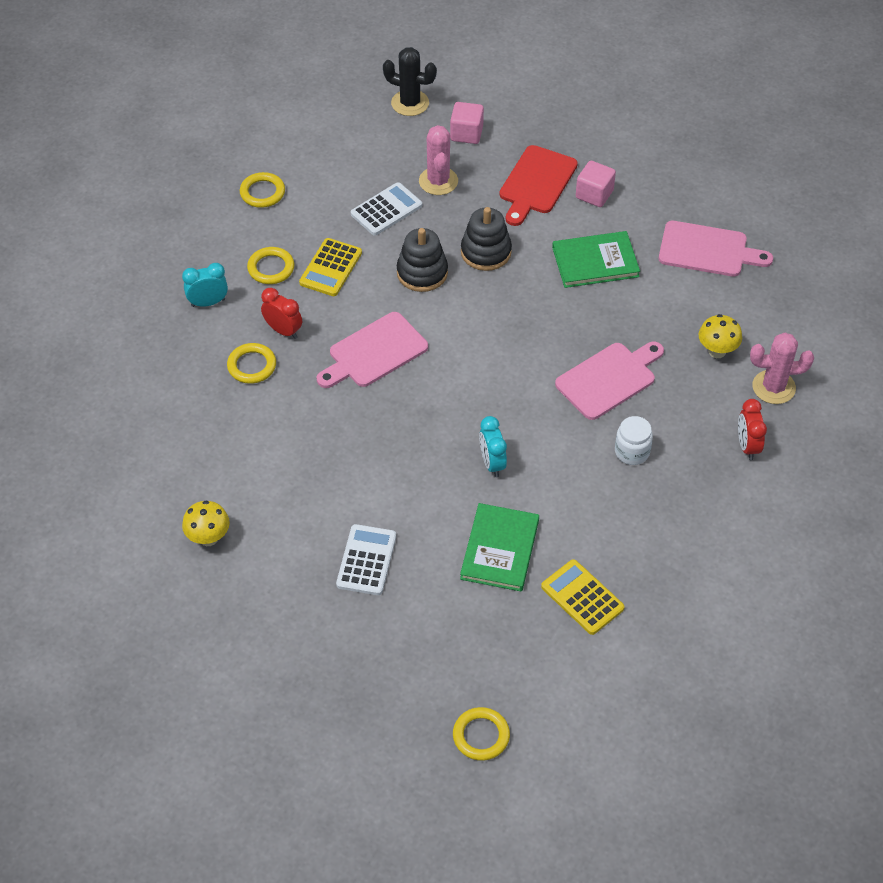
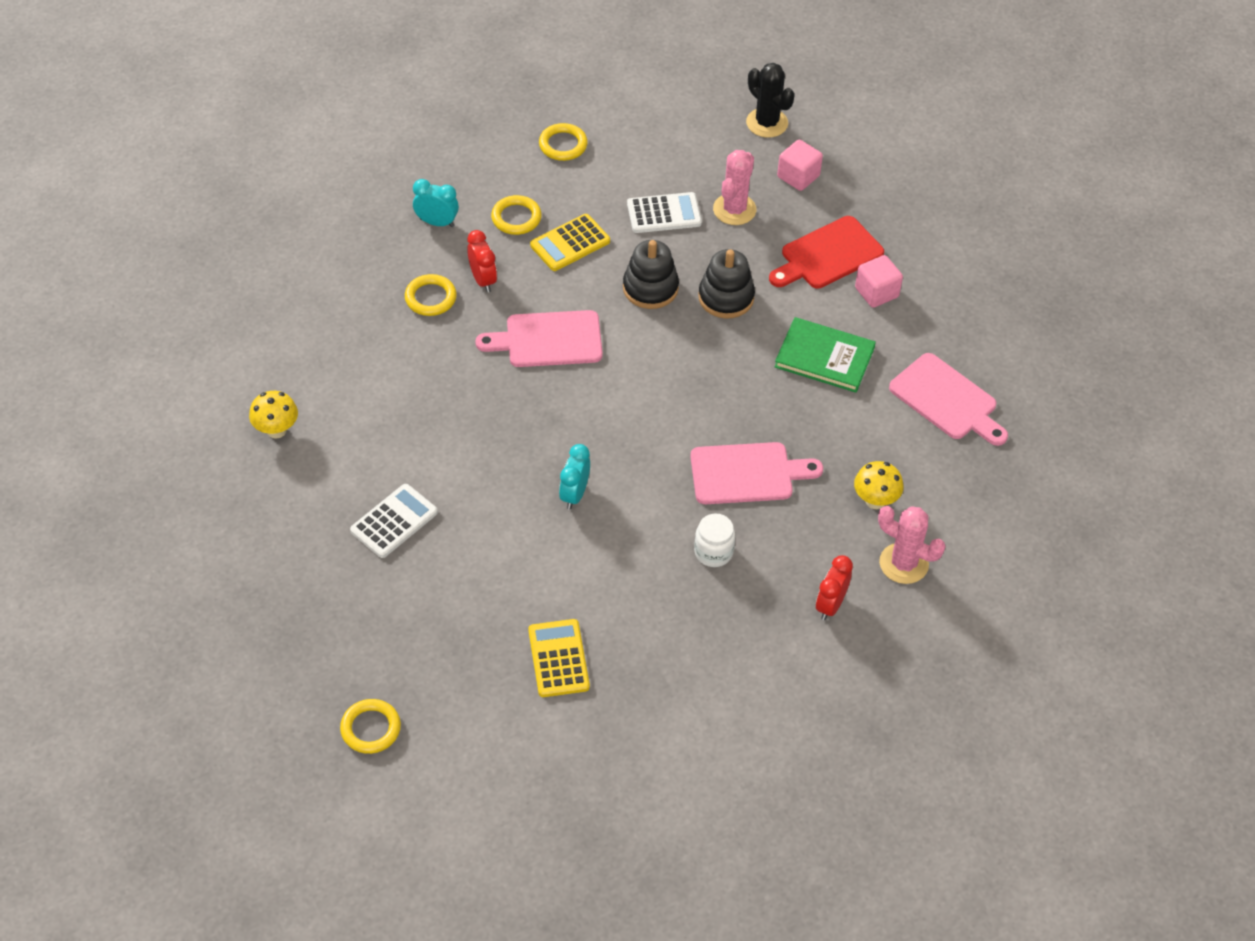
camera: 30 degrees right, 0 degrees up
(500, 549) = (519, 575): green book -> none

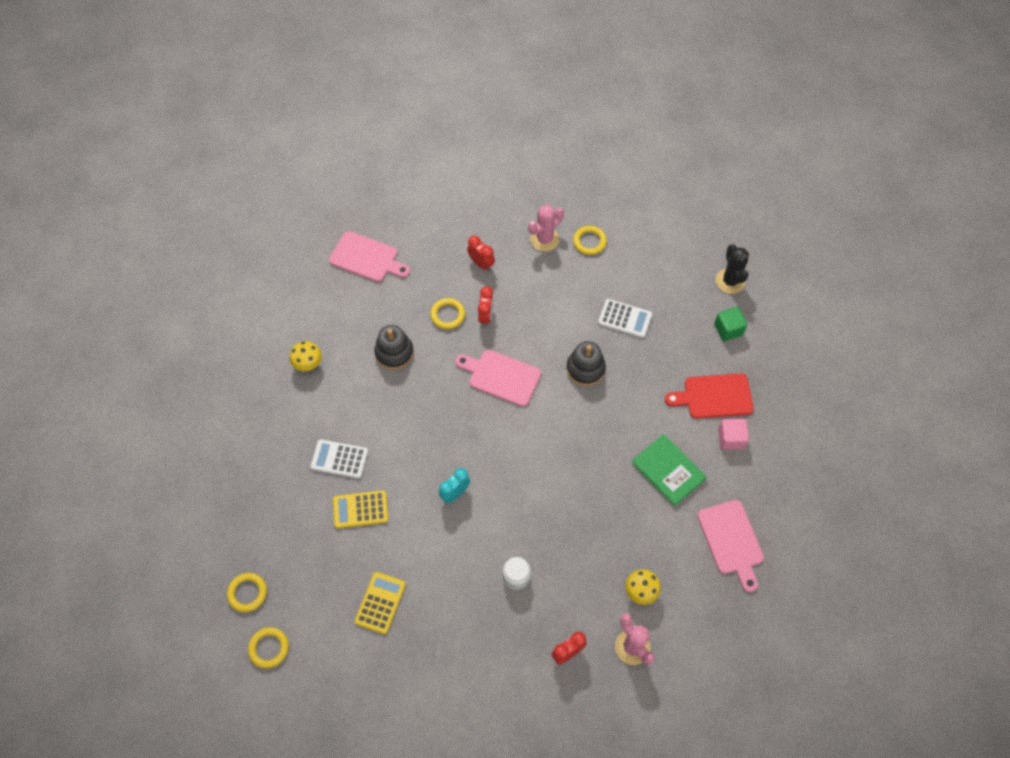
camera: 30 degrees right, 10 degrees up
(394, 521) = (339, 459): white calculator -> white calculator turned 150 degrees counterclockwise
(437, 222) = (481, 264): turquoise clock -> red clock
(516, 218) = (531, 281): yellow ring -> yellow ring (269, 648)
(570, 243) = (553, 314): yellow calculator -> yellow calculator (360, 509)
(726, 297) = (629, 397): black stacking toy -> black stacking toy (394, 353)
(734, 209) = (672, 336): pink cactus -> pink cactus (544, 239)
(747, 474) = (569, 531): pink cutting board -> pink cutting board (366, 258)
(798, 176) = (728, 329): pink cube -> green cube

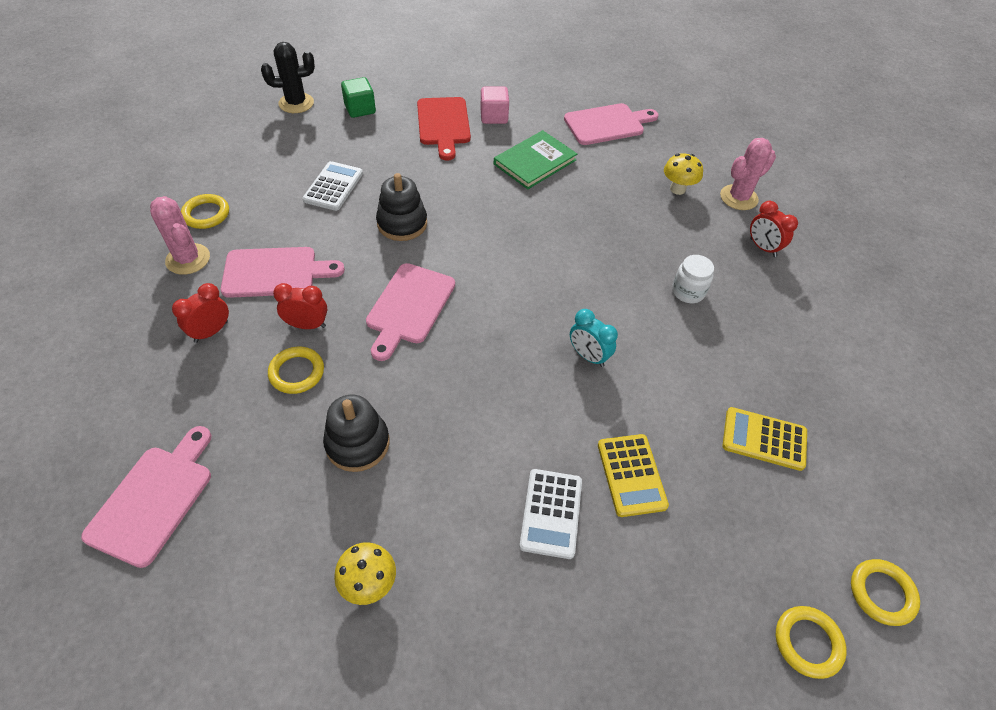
camera: 95 degrees left, 10 degrees down
(533, 292) = (275, 272): none -> pink cutting board

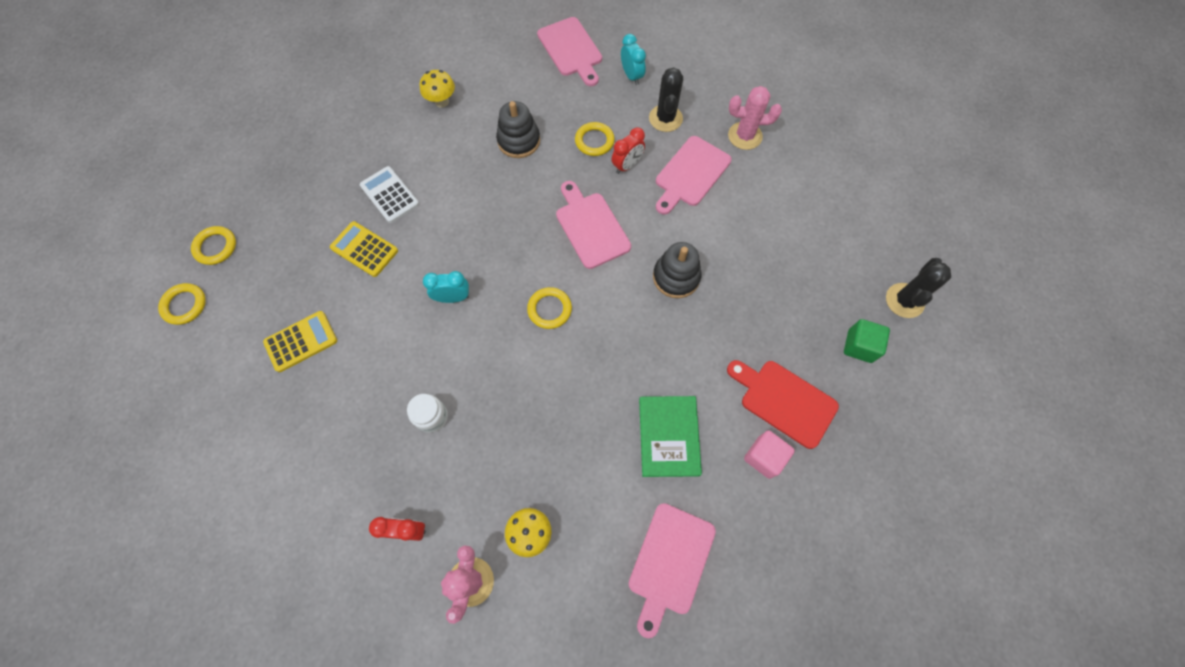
camera: 135 degrees right, 15 degrees up
(161, 402) = (631, 76): none -> turquoise clock
(206, 214) = (787, 166): yellow ring -> yellow ring (549, 309)
(211, 332) = (665, 118): red clock -> black cactus
(333, 186) = (758, 259): white calculator -> none

